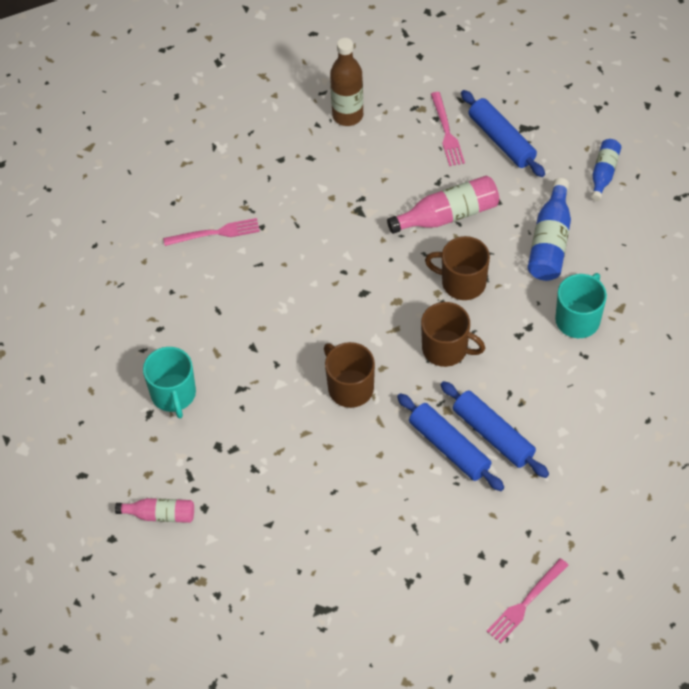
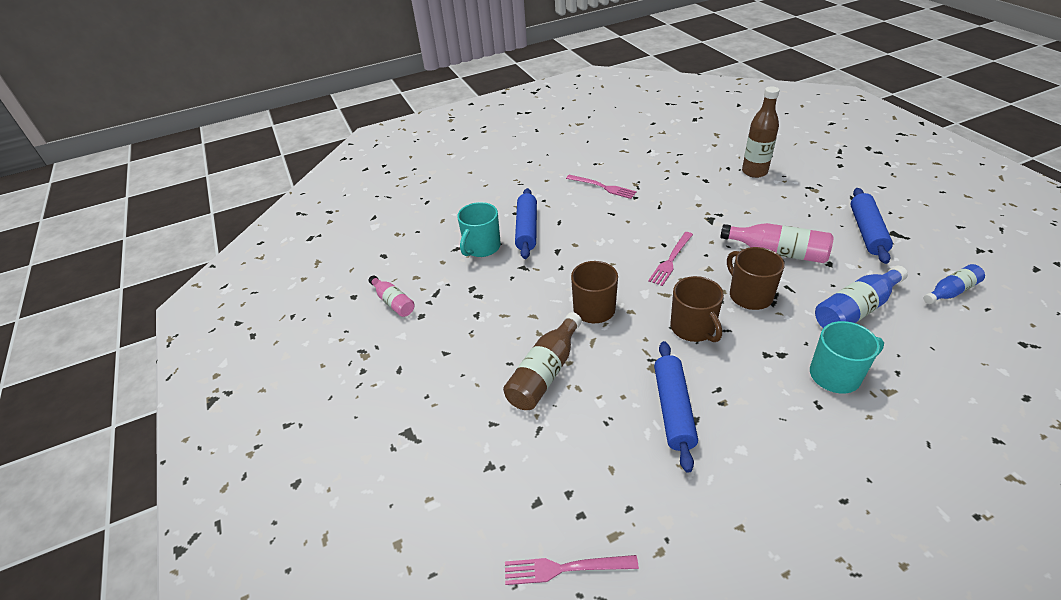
camera: 45 degrees right, 15 degrees down
(371, 478) = (545, 372): none -> brown bottle
(446, 132) = (823, 209): pink fork -> pink fork (671, 260)
(449, 447) = (626, 393): blue rolling pin -> blue rolling pin (526, 229)

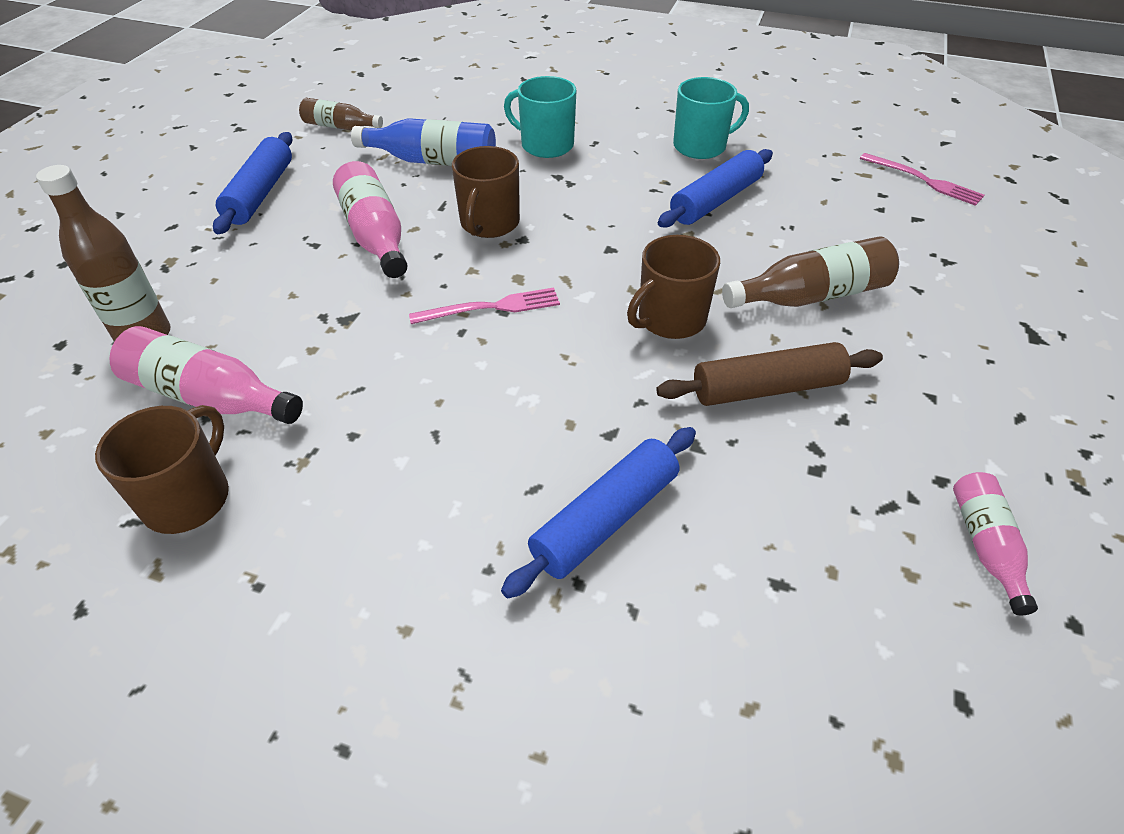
camera: 140 degrees left, 5 degrees up
(481, 247) = (728, 545): turquoise mug -> turquoise mug (701, 146)
(519, 306) = (766, 388): none -> brown rolling pin
(602, 187) = (354, 504): pink fork -> none
(693, 328) = (595, 235): brown mug -> brown mug (188, 497)
(695, 176) = (209, 396): none -> pink bottle
(867, 232) = (260, 193): blue rolling pin -> blue rolling pin turned 45 degrees counterclockwise
(951, 291) = (340, 127): blue bottle -> brown bottle

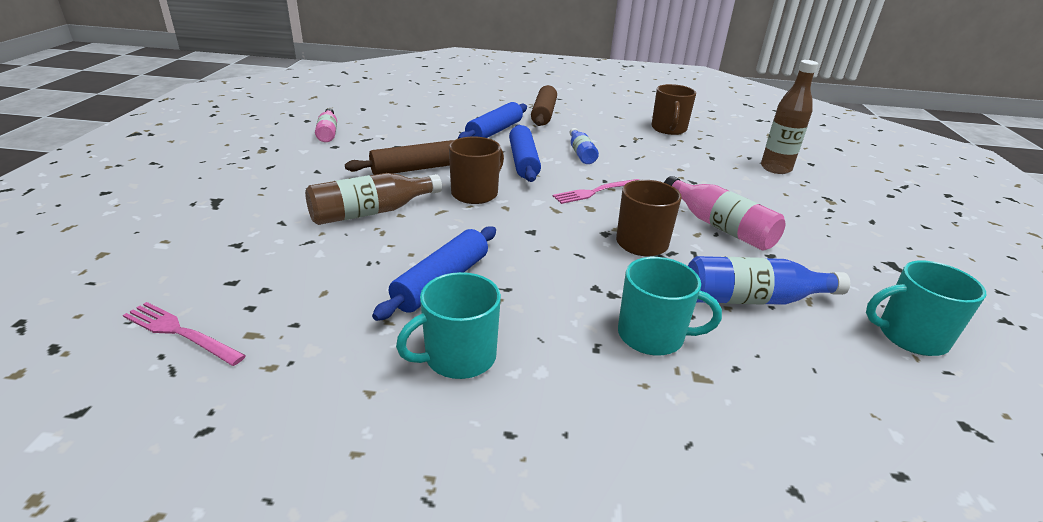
camera: 165 degrees right, 15 degrees down
(209, 396) = (705, 152): pink bottle -> none
(260, 193) = (856, 250): blue rolling pin -> blue rolling pin (523, 161)
(340, 127) = (910, 336): brown bottle -> turquoise mug
(449, 617) = (543, 114): none -> brown rolling pin
(456, 411) = (581, 153): none -> blue bottle

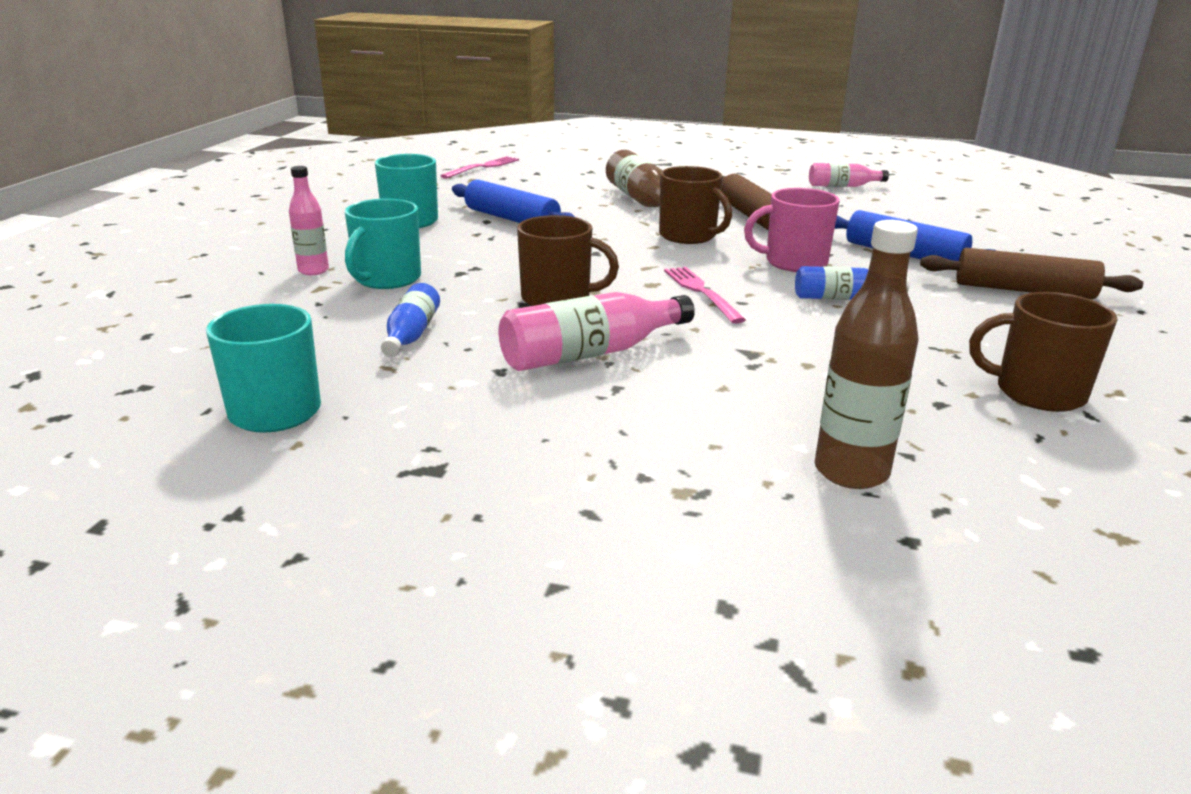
camera: 100 degrees right, 5 degrees down
(523, 161) = (794, 262): blue rolling pin -> pink mug
(660, 396) = (313, 271): none -> pink bottle
(752, 299) = (411, 334): blue bottle -> blue bottle, size x0.62

